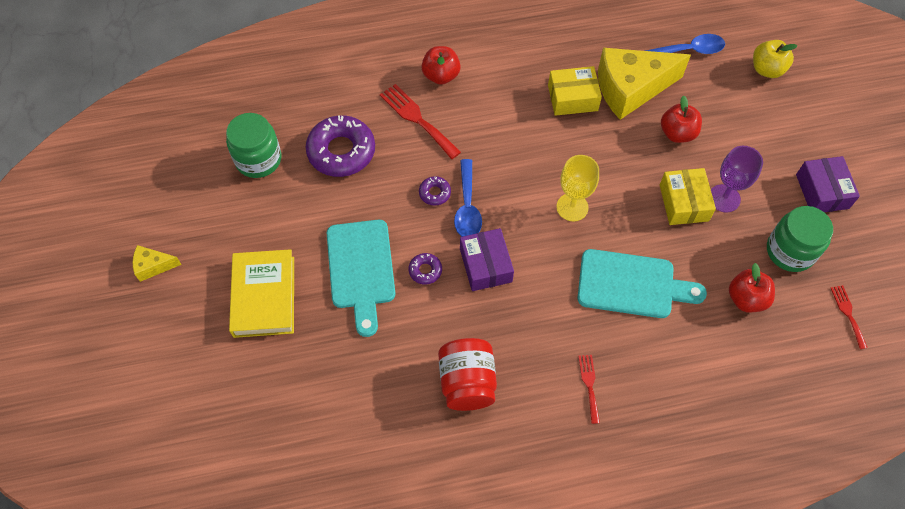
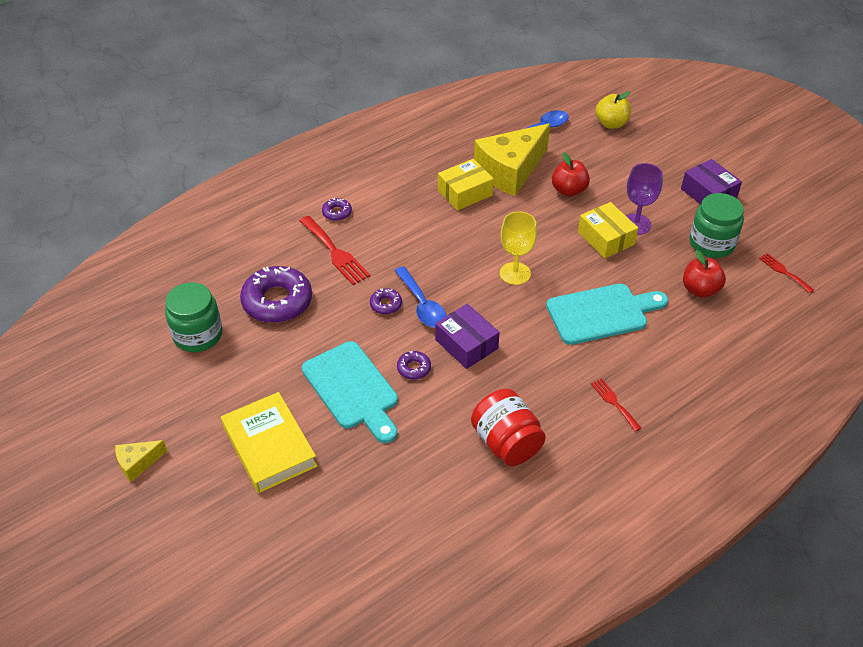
camera: 25 degrees left, 15 degrees down
(417, 119) = (335, 252): red fork -> red fork turned 150 degrees counterclockwise
(441, 75) = (337, 212): red apple -> purple donut

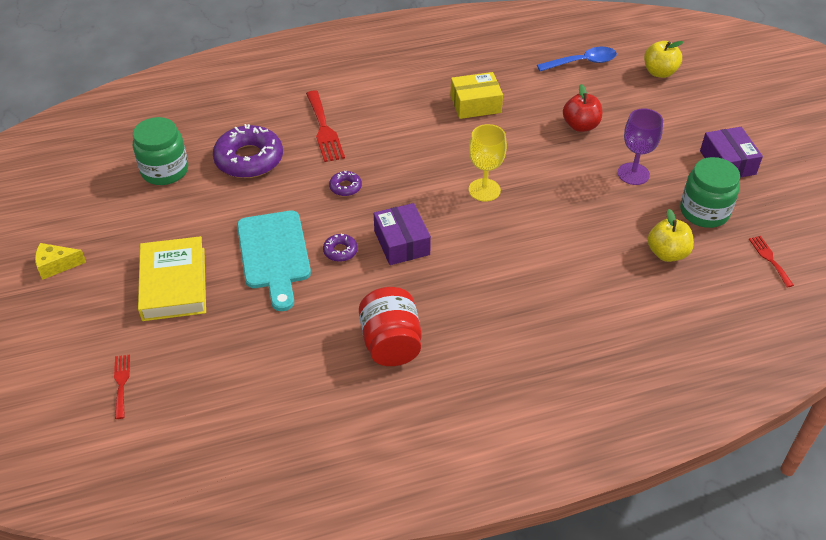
camera: 20 degrees right, 0 degrees up
(337, 212) = (345, 94): purple donut -> none
(422, 305) = (379, 196): blue spoon -> none
(510, 171) = (531, 94): yellow cheese -> none
(601, 313) = (551, 249): turquoise cutting board -> none
(605, 238) = (594, 180): yellow box -> none
(614, 402) = (518, 337): red fork -> red fork (121, 383)
(700, 290) = (667, 253): red apple -> yellow apple

